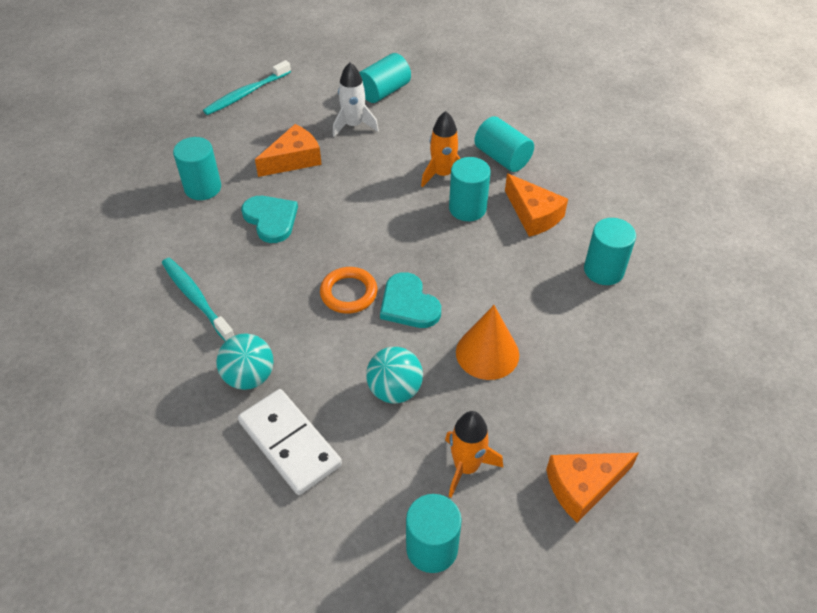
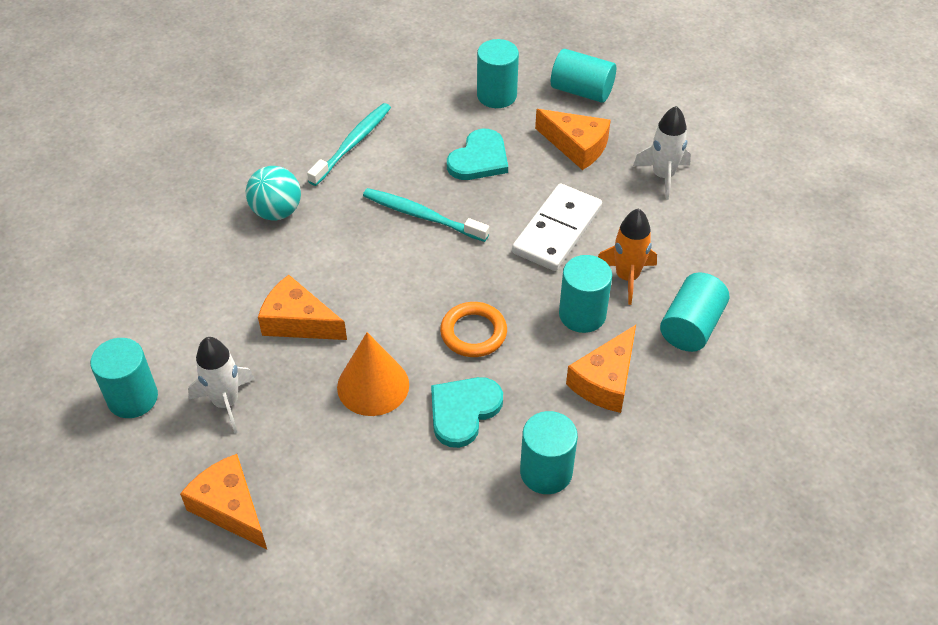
camera: 70 degrees right, 0 degrees up
(246, 93) = (659, 74): turquoise toothbrush -> turquoise toothbrush (422, 216)
(290, 443) = (214, 264): white domino -> white domino (557, 230)
(348, 293) = (407, 250): orange ring -> orange ring (473, 333)
(384, 91) = (741, 183): turquoise cylinder -> turquoise cylinder (581, 91)
(395, 390) = (298, 322): turquoise ball -> orange cheese
(408, 304) = (413, 301): turquoise heart -> turquoise heart (463, 411)
(466, 467) = (226, 402): orange rocket -> white rocket

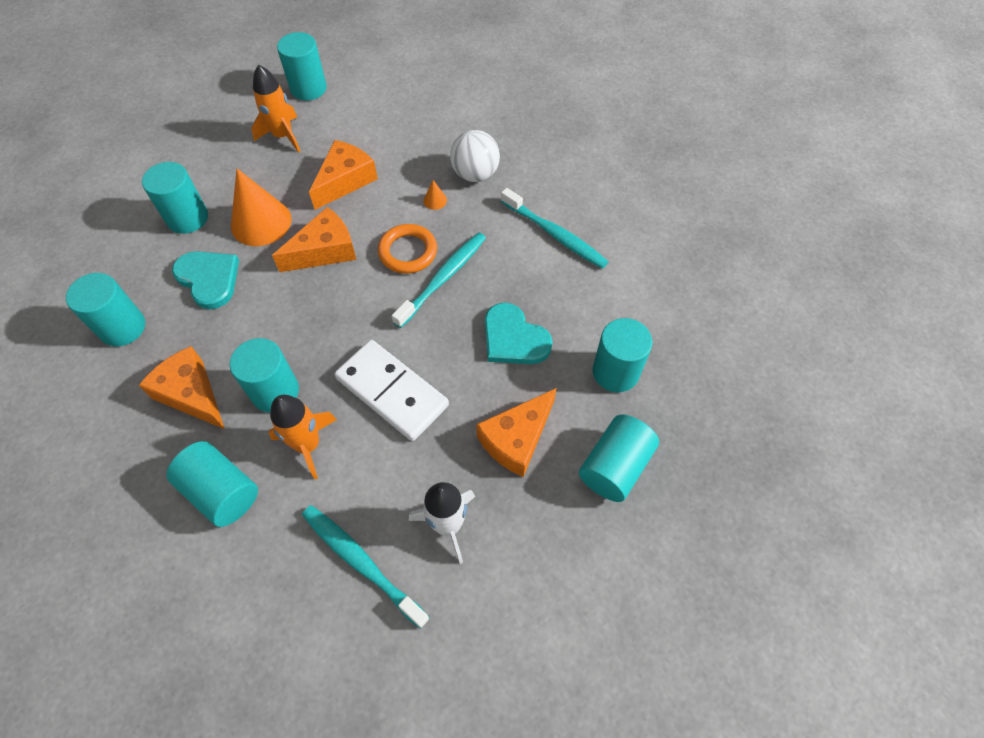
camera: 100 degrees right, 10 degrees up
(226, 402) = (283, 136): white rocket -> orange rocket
(230, 508) = (192, 135): orange cheese -> orange cheese (324, 251)
(277, 212) = (475, 174): turquoise ball -> white ball
(319, 238) = (435, 200): none -> orange cone
(377, 462) = (188, 218): none -> turquoise cylinder
(473, 333) = (287, 298): orange ring -> orange ring (408, 252)
(712, 220) = (362, 563): none -> turquoise toothbrush

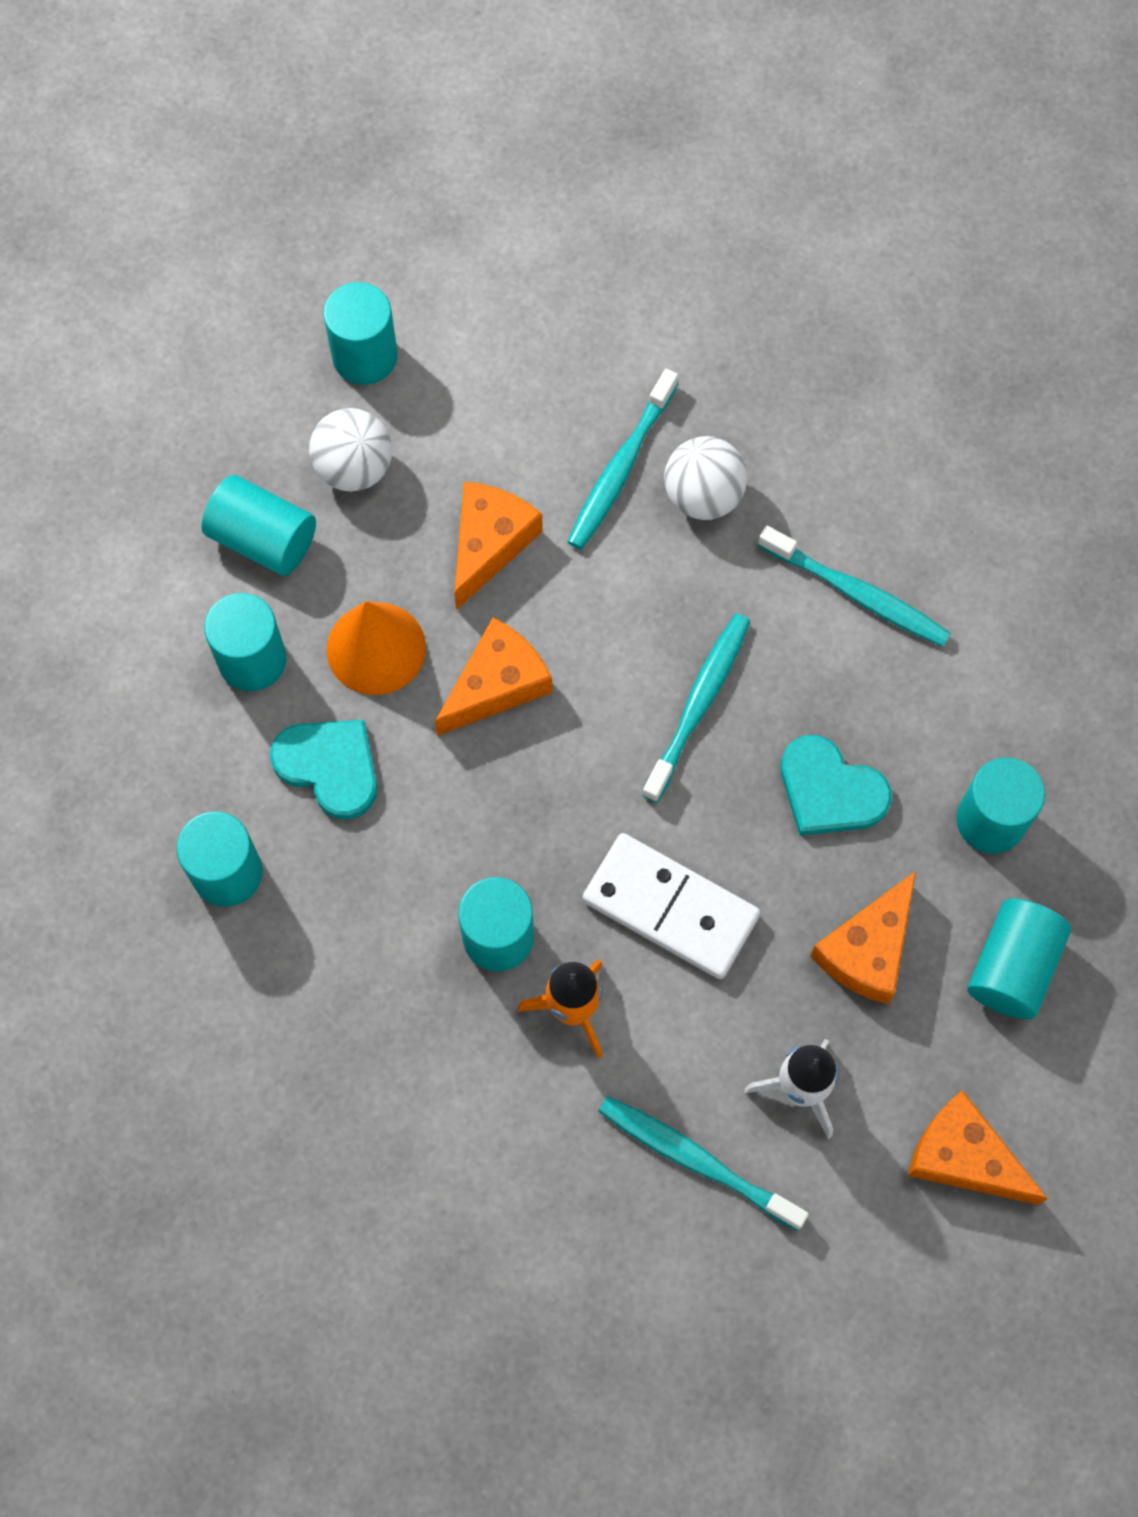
camera: 10 degrees left, 10 degrees up
(191, 394) = (375, 962): orange cheese -> orange cheese (963, 1157)
(221, 492) = (473, 1098): turquoise cylinder -> turquoise cylinder (263, 539)
(283, 136) = (354, 468): orange rocket -> white ball
(408, 252) = (630, 665): orange ring -> none
(432, 155) = (621, 468): none -> turquoise toothbrush
(435, 200) = (649, 559): orange cone -> none

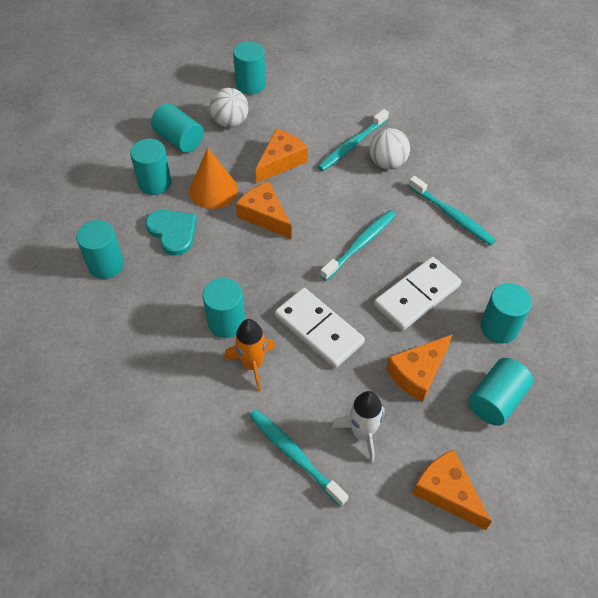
camera: 15 degrees right, 15 degrees down
(497, 685) = (265, 216): orange cheese -> orange cheese turned 105 degrees counterclockwise
(830, 790) = (417, 295): turquoise heart -> white domino

